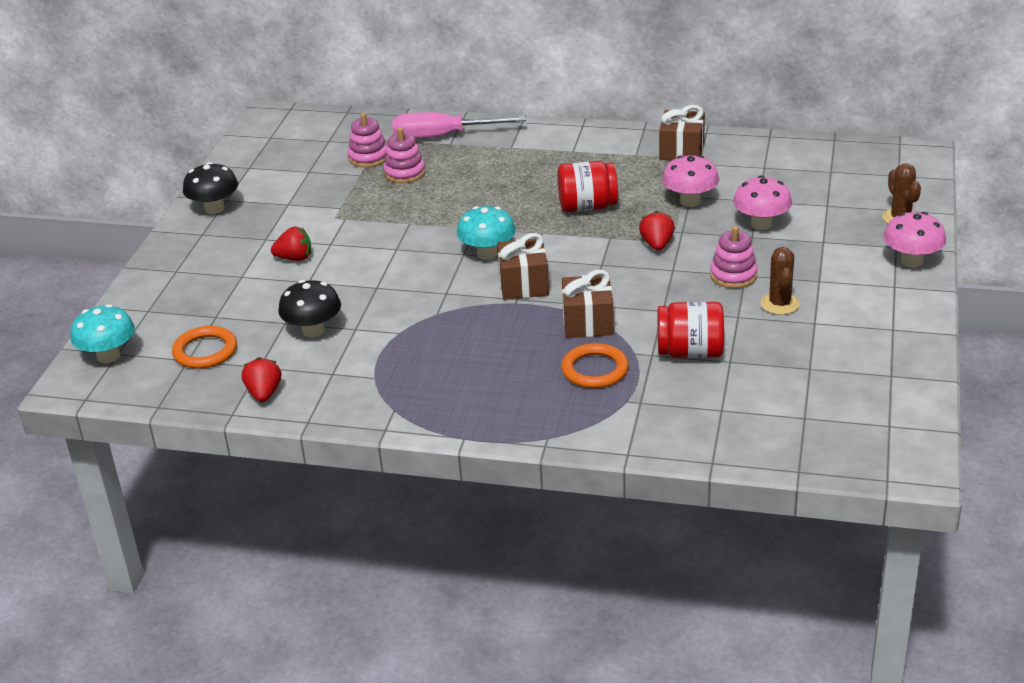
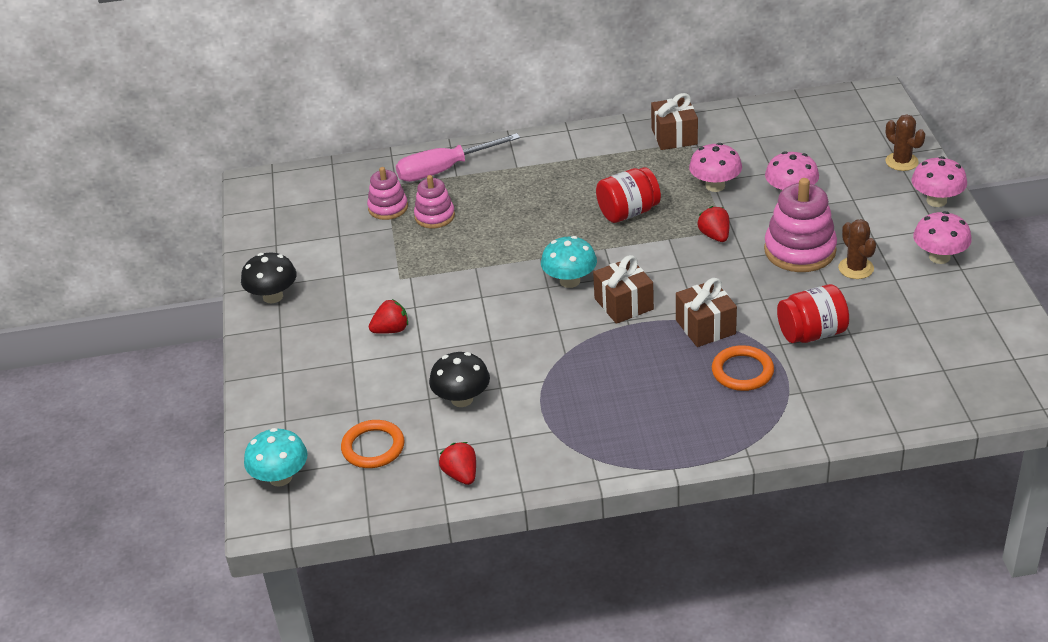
camera: 20 degrees left, 5 degrees up
(733, 275) = (800, 250): pink stacking toy -> pink stacking toy, size x1.67
(876, 313) = (939, 257): none -> pink mushroom

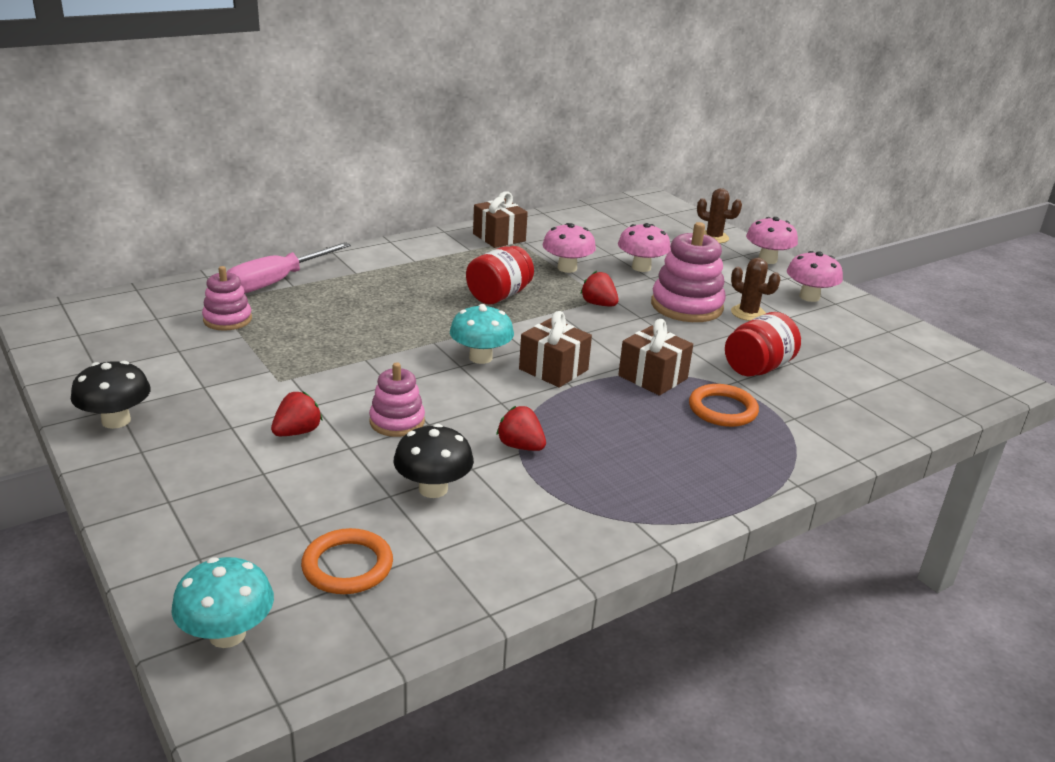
camera: 30 degrees left, 10 degrees down
(434, 216) = (288, 321): pink stacking toy -> pink stacking toy (397, 422)
(461, 475) = (488, 574): red strawberry -> red strawberry (520, 446)

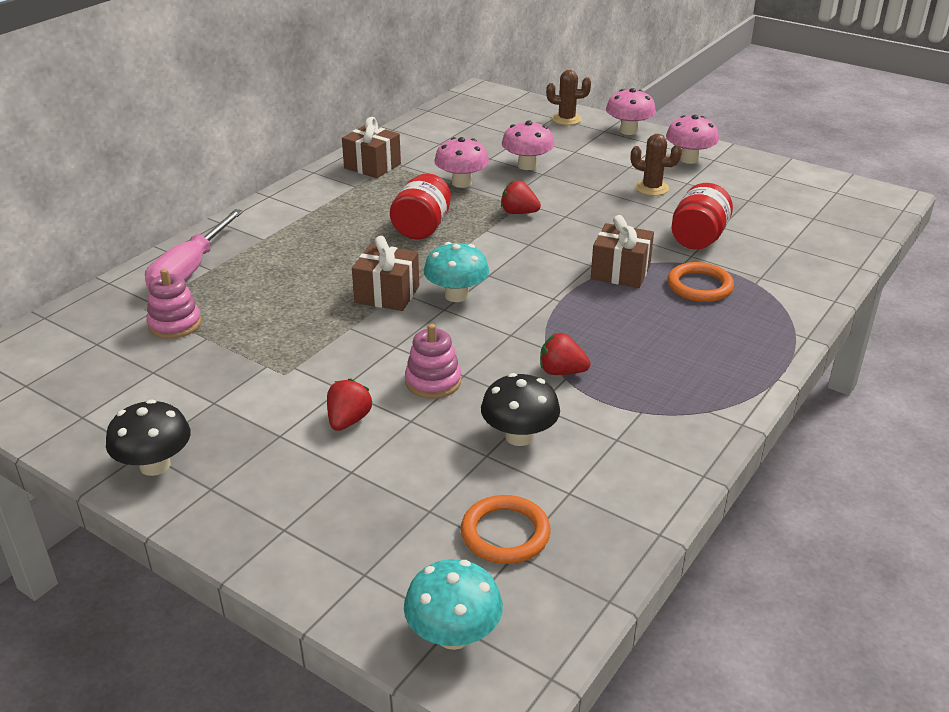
camera: 20 degrees left, 5 degrees up
(553, 369) = (530, 289): brown gift -> brown gift (387, 294)
(686, 306) = (596, 194): pink stacking toy -> none

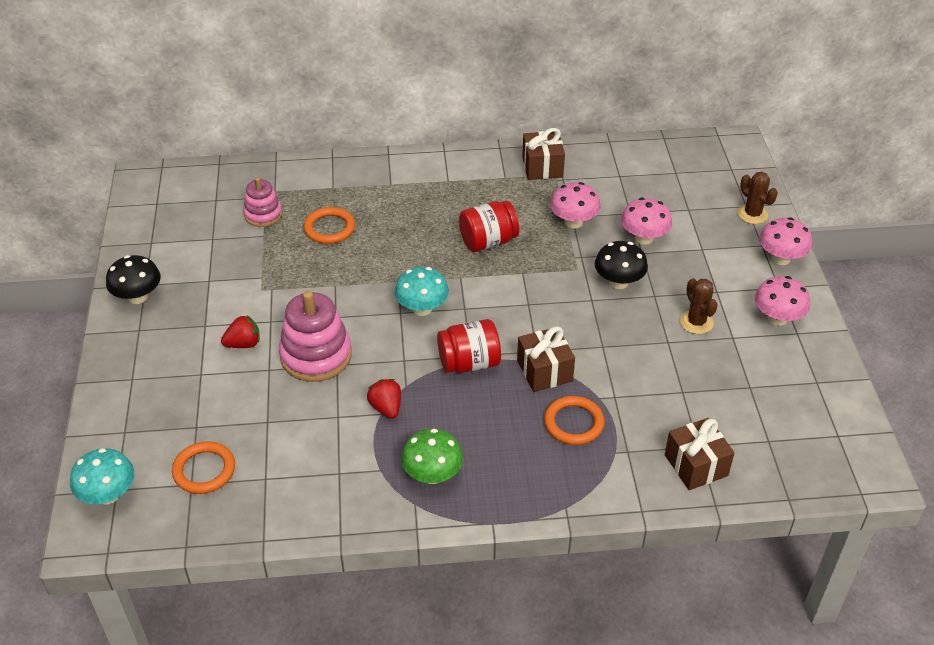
camera: 50 degrees right, 10 degrees up
(190, 270) = (322, 180): pink screwdriver -> none
(265, 296) = (329, 228): none -> orange ring
(387, 294) = (388, 277): brown gift -> brown gift (696, 465)
(433, 382) = (316, 355): pink stacking toy -> pink stacking toy, size x1.67
(519, 213) = (566, 274): red strawberry -> none
(519, 436) = (299, 426): black mushroom -> black mushroom (618, 282)
(681, 384) = (432, 474): none -> green mushroom
(698, 239) = (645, 388): red jar -> red jar (469, 363)

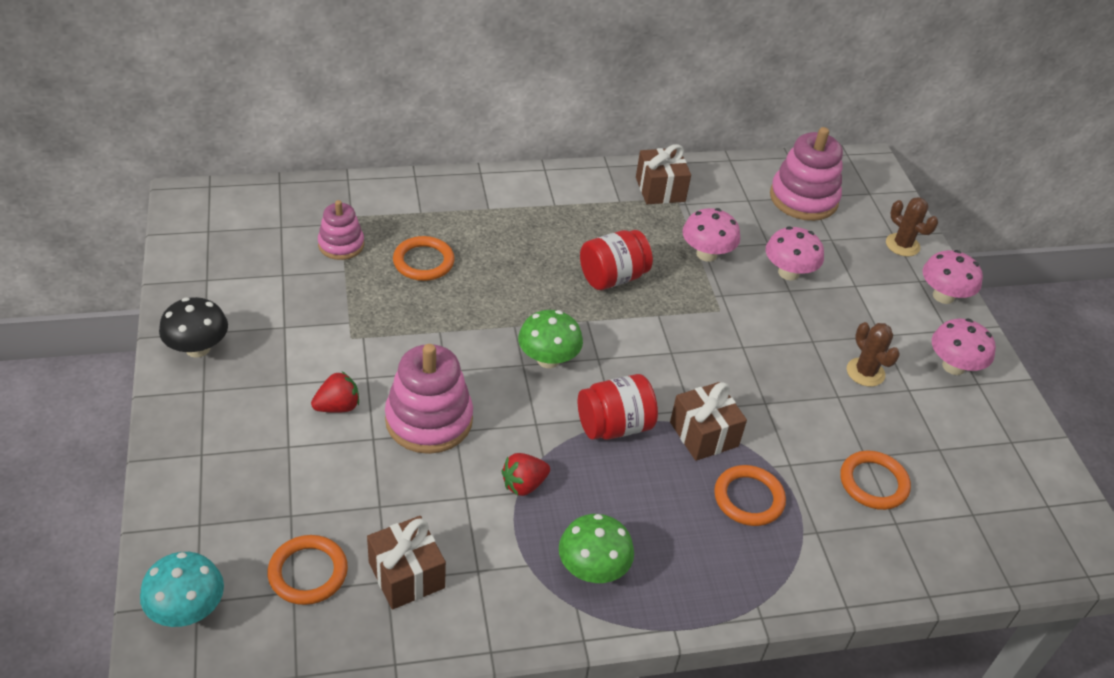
camera: 10 degrees left, 0 degrees up
(386, 408) = (524, 484): red strawberry -> red strawberry turned 90 degrees counterclockwise
(422, 308) = (548, 359): turquoise mushroom -> green mushroom
(618, 282) = (770, 325): black mushroom -> none
(669, 174) = (803, 199): none -> pink stacking toy
(685, 413) = (873, 483): none -> orange ring
(696, 465) = (898, 547): brown gift -> brown gift (406, 575)

